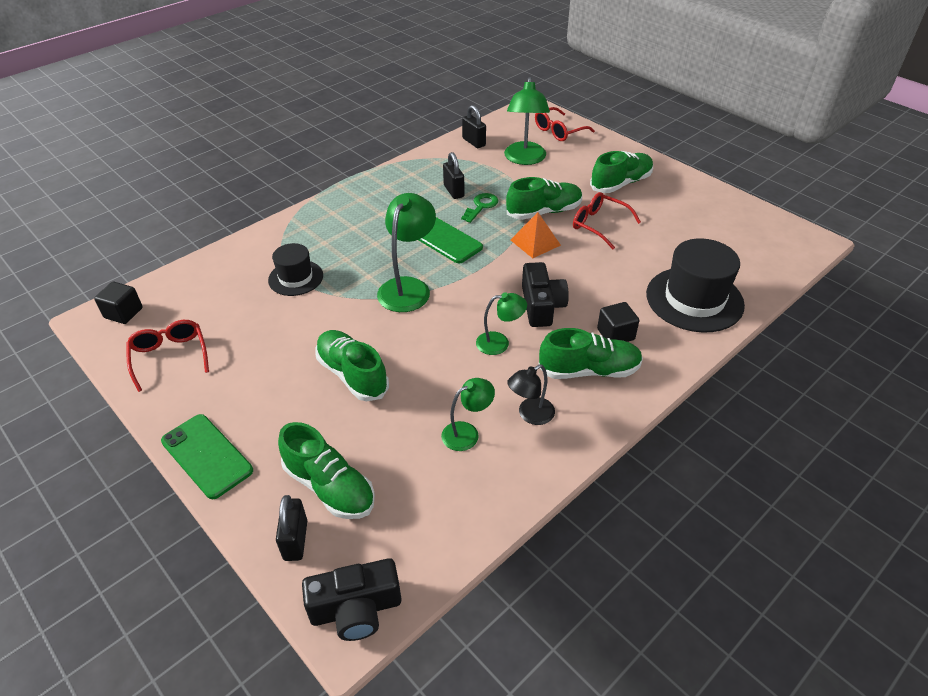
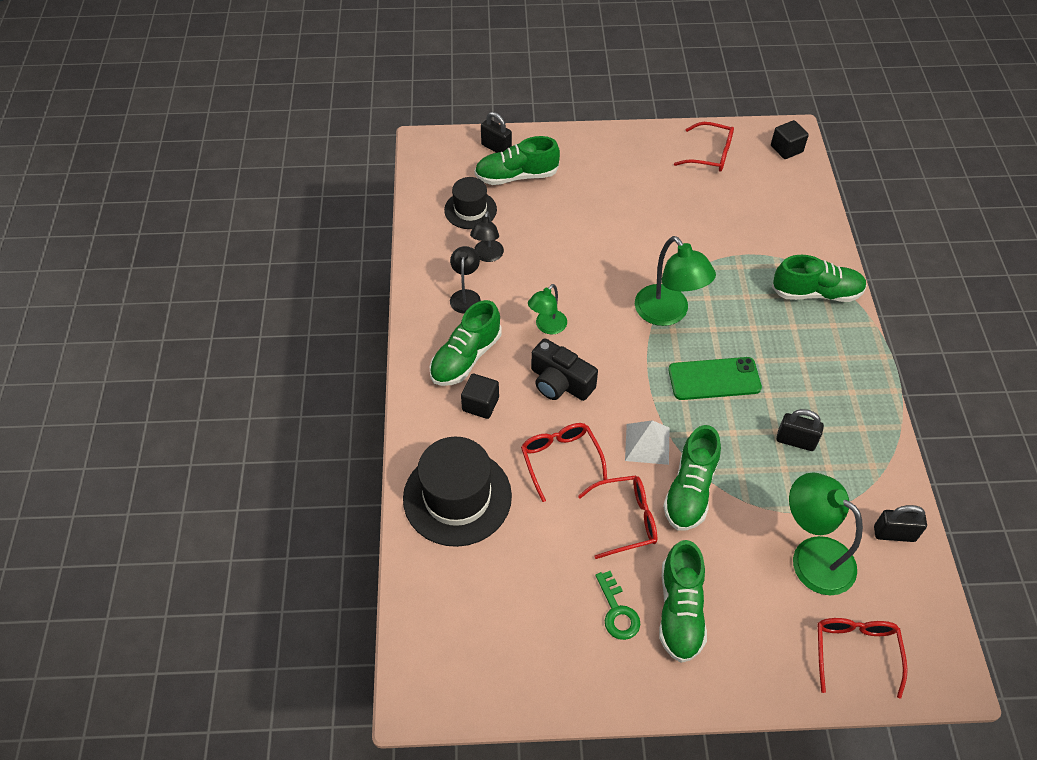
camera: 130 degrees right, 10 degrees up
(206, 456) = (597, 139): green phone -> none
(295, 278) = (746, 254): black hat -> black hat (470, 210)
(352, 375) = (599, 231): green shoe -> green shoe (816, 293)
(356, 609) = (431, 150): black camera -> none
(467, 433) = (487, 256): green lamp -> black lamp
(481, 206) = (746, 445): green key -> green key (617, 612)
(535, 242) = (647, 444): orange pyramid -> white pyramid
(600, 271) = (560, 459): none -> red glasses

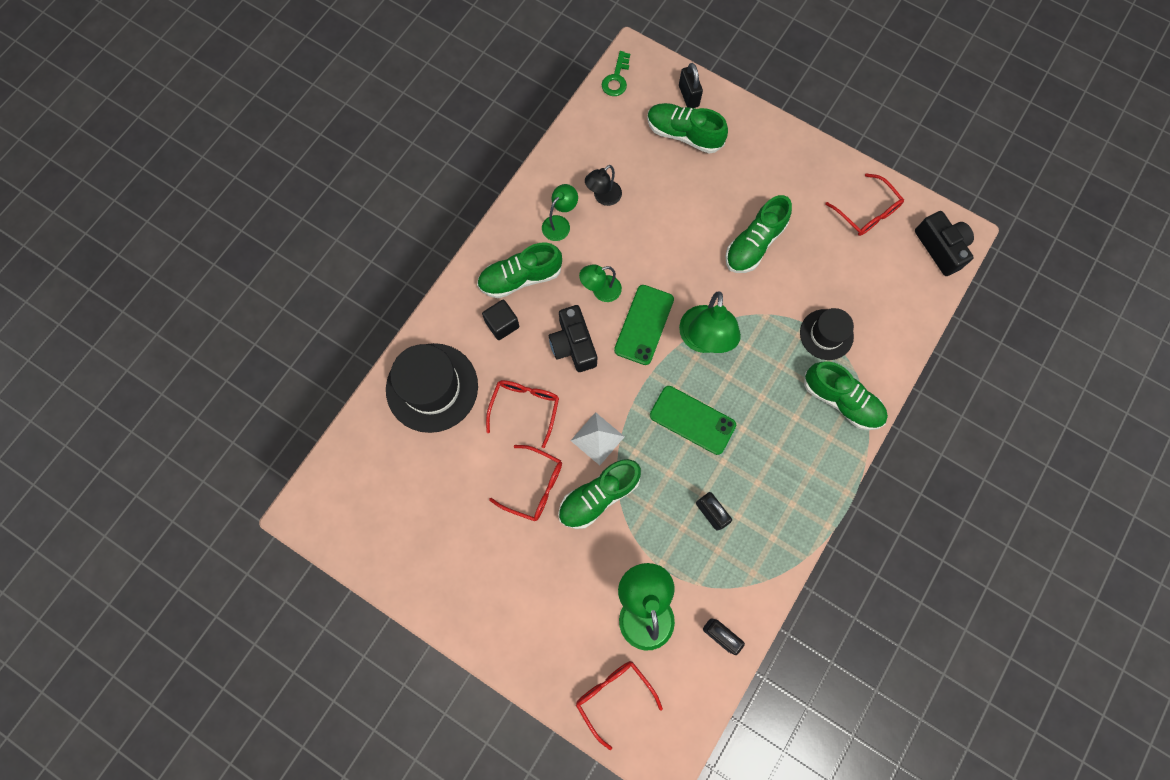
camera: 35 degrees right, 20 degrees up
(466, 296) = (560, 223): black lamp -> green lamp
(470, 210) = (622, 145): black hat -> black hat (826, 334)
(608, 331) = (644, 325): none -> green phone
(617, 612) = (474, 549): green key -> green key (616, 79)
(680, 610) = (517, 579): green shoe -> green shoe (754, 244)
(786, 149) = (940, 248): black cube -> black camera
(855, 651) = (613, 695): red glasses -> red glasses turned 75 degrees counterclockwise

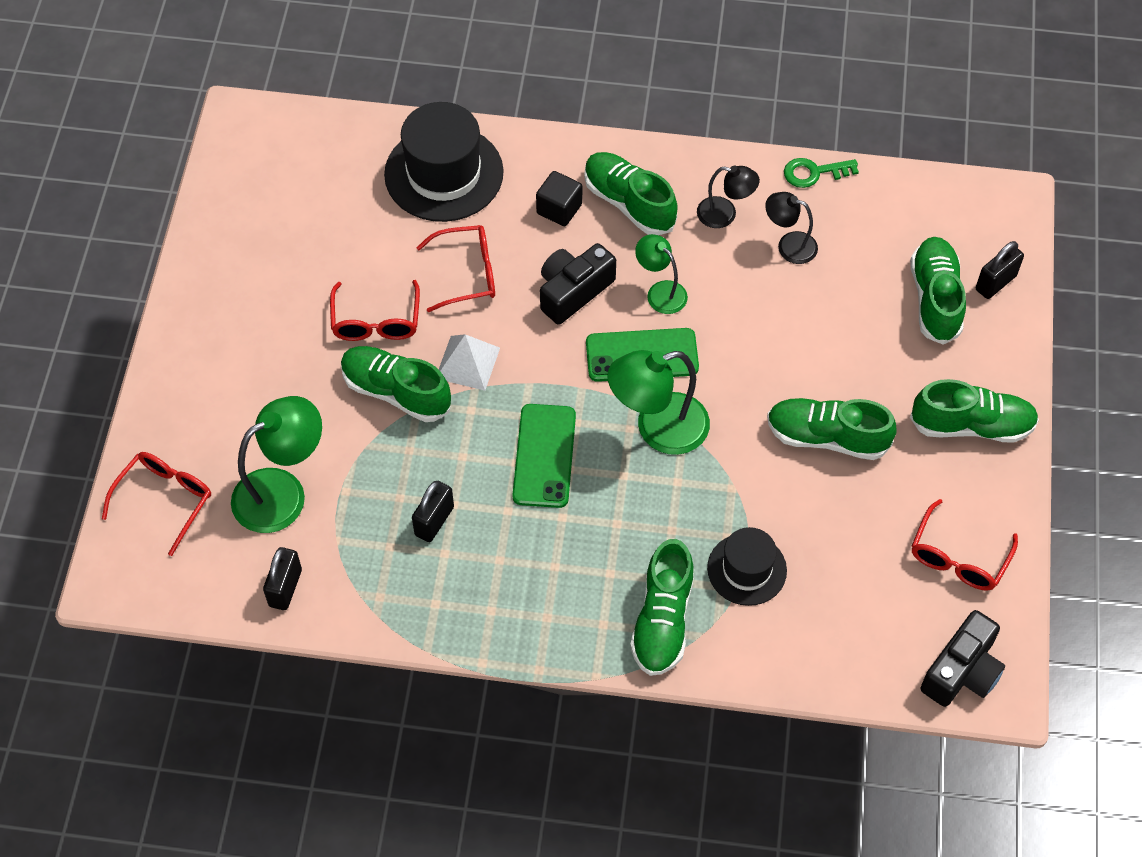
camera: 65 degrees right, 15 degrees down
(560, 223) = (725, 214): green lamp -> black lamp
(616, 79) = (966, 194): green key -> green key (814, 173)
(781, 160) = (971, 425): none -> green shoe

